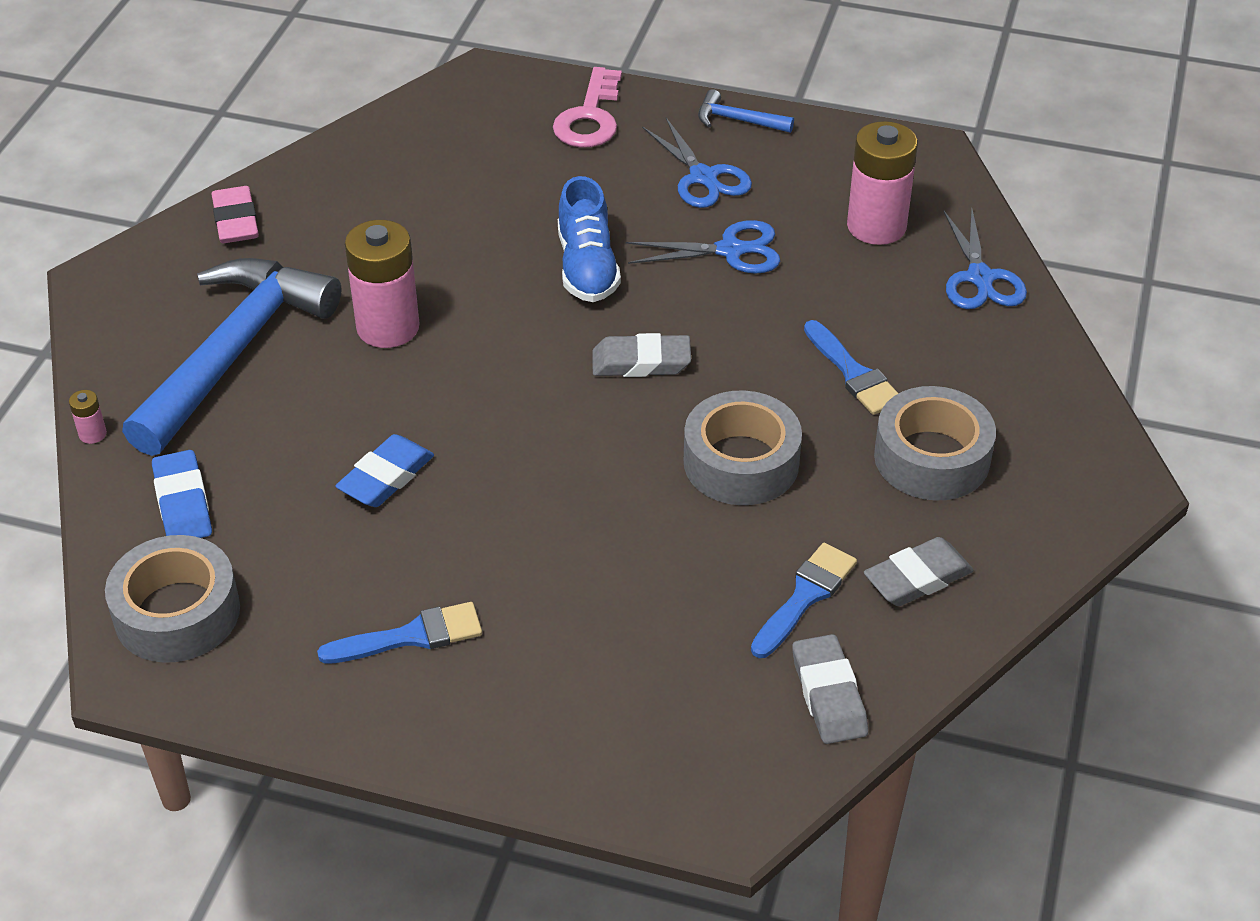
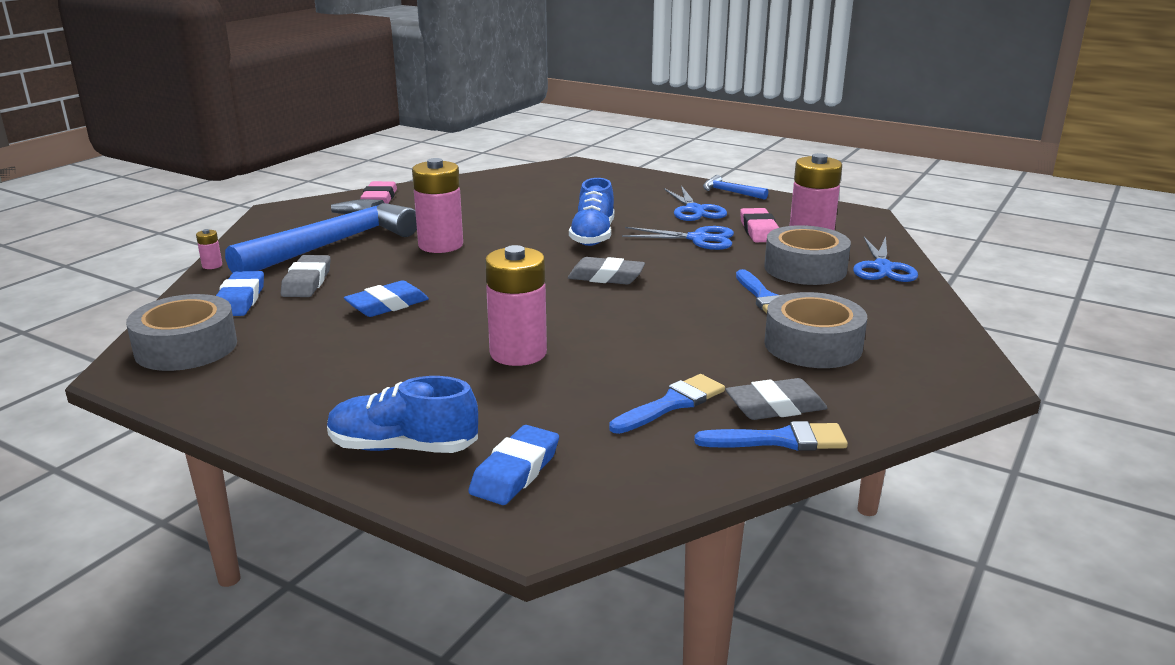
camera: 15 degrees right, 20 degrees down
(411, 636) = (342, 381): blue brush -> blue brush (780, 440)
(541, 730) = (403, 447): none -> blue shoe
(590, 117) = (631, 183): pink key -> none
(595, 541) = (518, 353): none -> pink battery
(679, 741) = (515, 472): none -> blue eraser
(741, 462) = (655, 329): grey tape -> grey tape (805, 268)
(804, 216) = (759, 230): none -> pink eraser
(829, 695) = (665, 464): grey eraser -> grey eraser (307, 282)

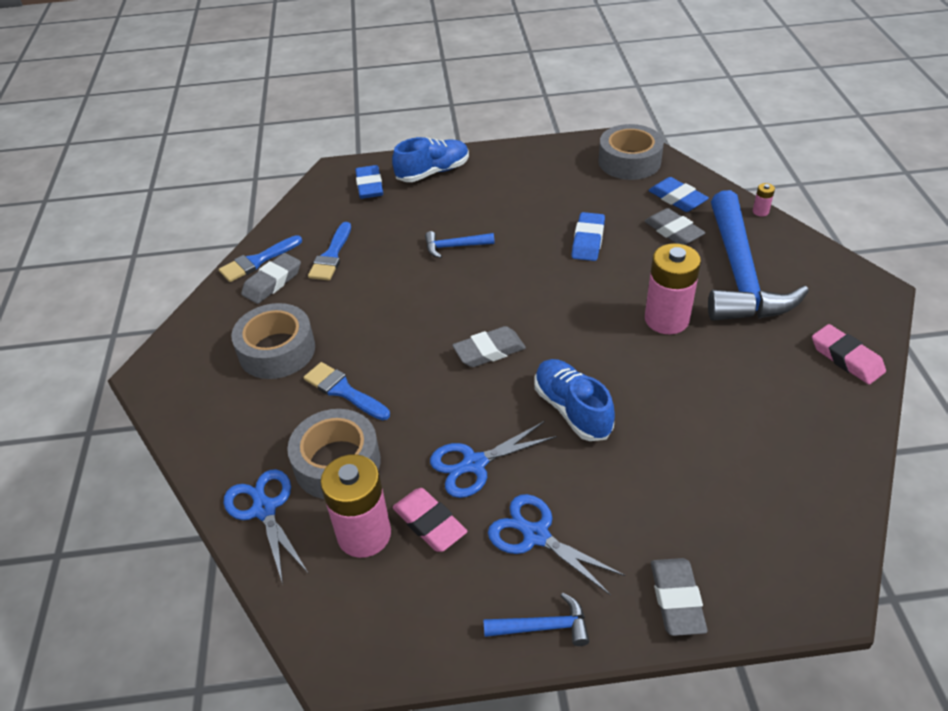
camera: 145 degrees right, 20 degrees up
(518, 353) = (454, 246): pink battery -> blue hammer
(647, 180) = (676, 599): none -> grey eraser

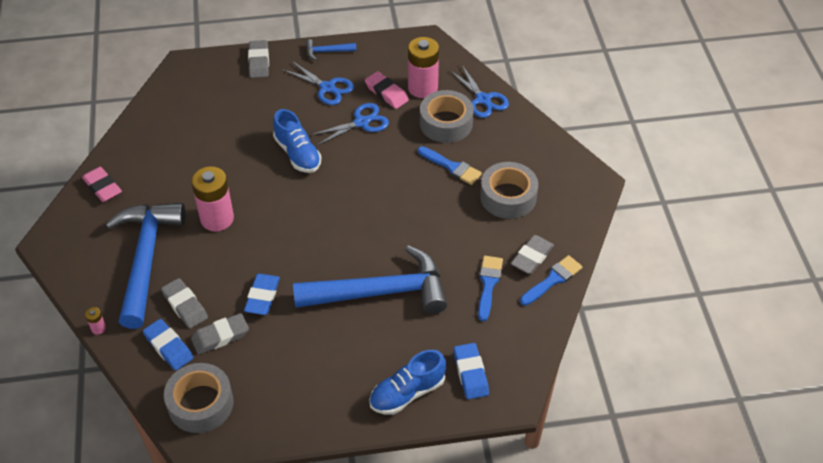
camera: 175 degrees right, 5 degrees up
(454, 246) = (380, 292): blue hammer -> blue hammer, size x2.45
(489, 351) = (351, 195): grey eraser -> grey eraser (220, 336)

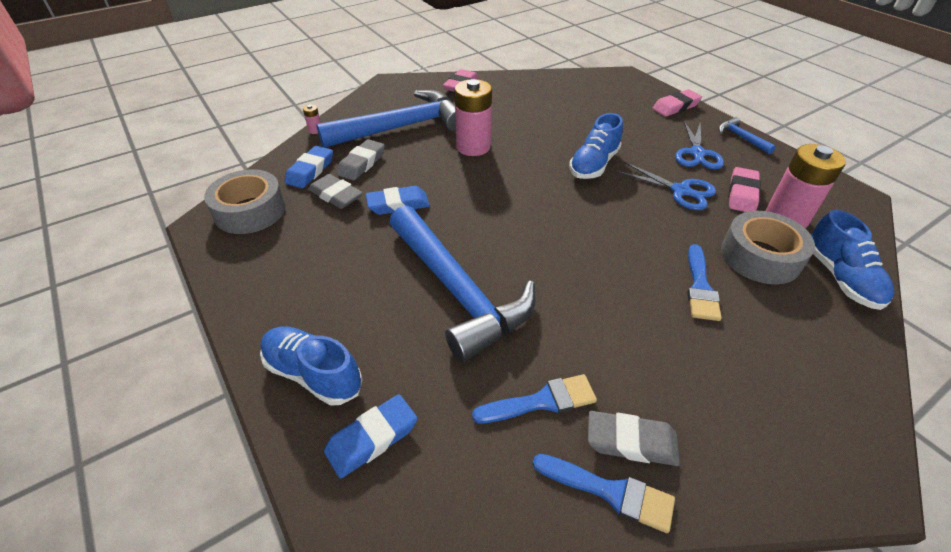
camera: 65 degrees right, 5 degrees down
(259, 62) = (676, 107): grey eraser -> pink eraser
(483, 99) = (840, 277): blue scissors -> blue shoe
(508, 197) = (712, 367): grey tape -> none

